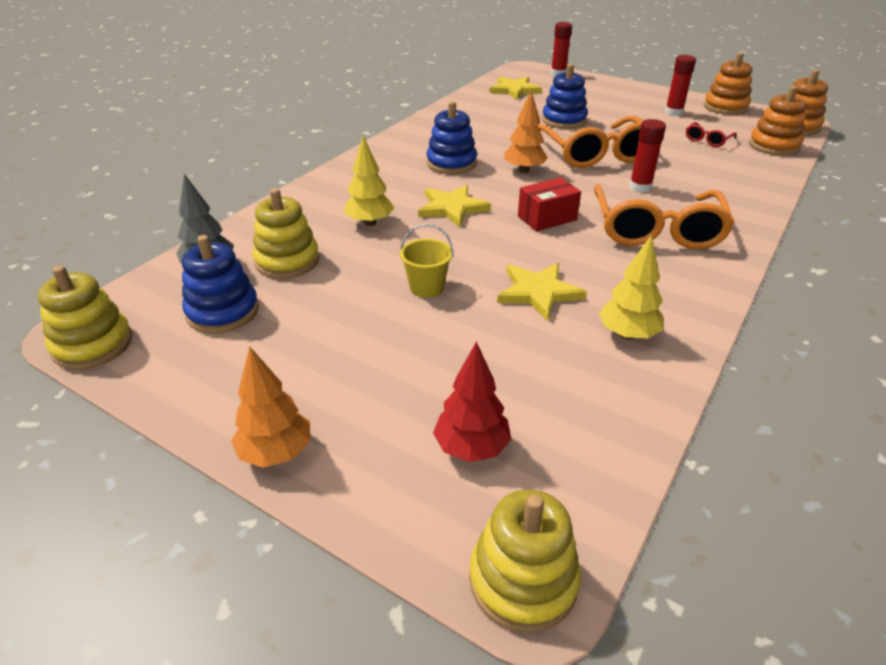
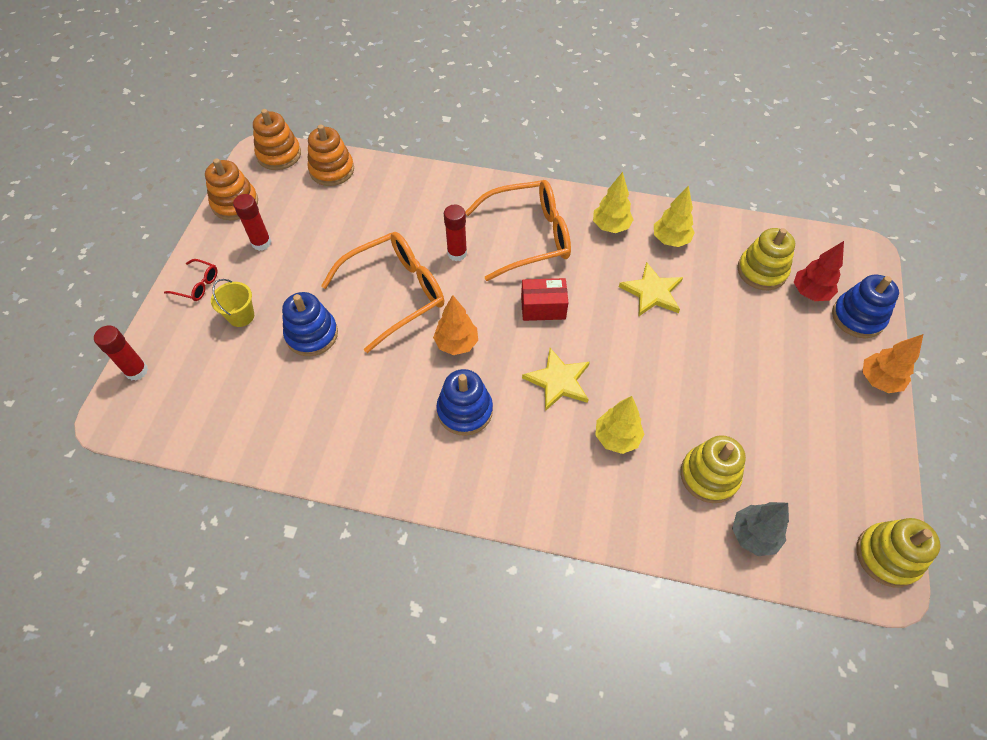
camera: 110 degrees left, 20 degrees up
(223, 312) = (796, 486): blue stacking toy -> blue stacking toy (857, 317)
(426, 287) = (685, 360): yellow bucket -> yellow bucket (241, 316)
(514, 90) = (215, 407): yellow star -> none
(523, 580) = (864, 256): yellow stacking toy -> yellow stacking toy (762, 271)
(547, 218) = (543, 307): red box -> red box turned 45 degrees counterclockwise
(664, 290) = (610, 226): none -> yellow tree
(707, 140) = (332, 214): red glasses -> red glasses (197, 285)

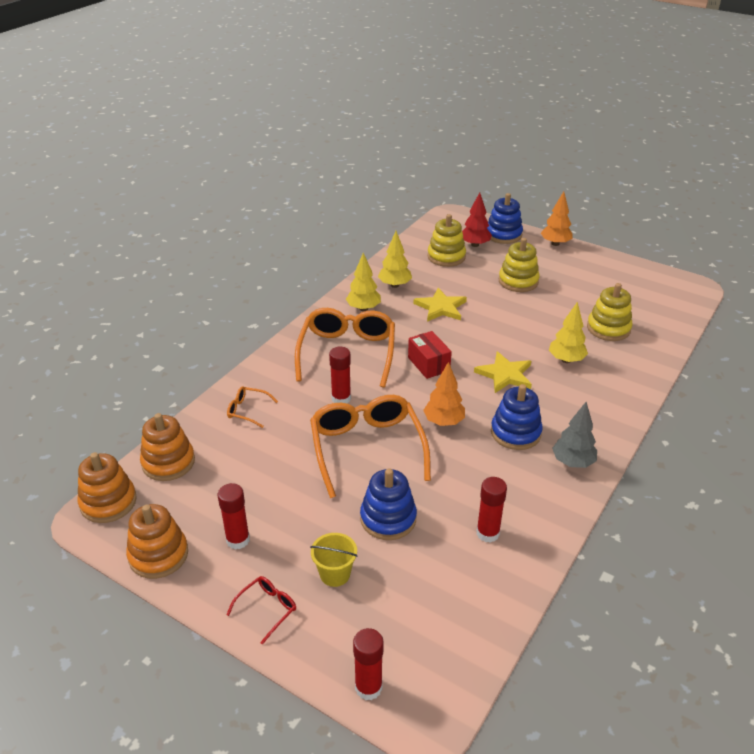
camera: 70 degrees left, 20 degrees down
(315, 416) = (487, 533): none -> red glue stick
(413, 194) = (247, 410): none -> orange glasses
(543, 307) = (428, 364): red box -> red box turned 45 degrees counterclockwise
(753, 535) = (656, 324): grey tree -> grey tree (572, 462)
(887, 556) = (679, 281): yellow stacking toy -> yellow stacking toy (518, 281)

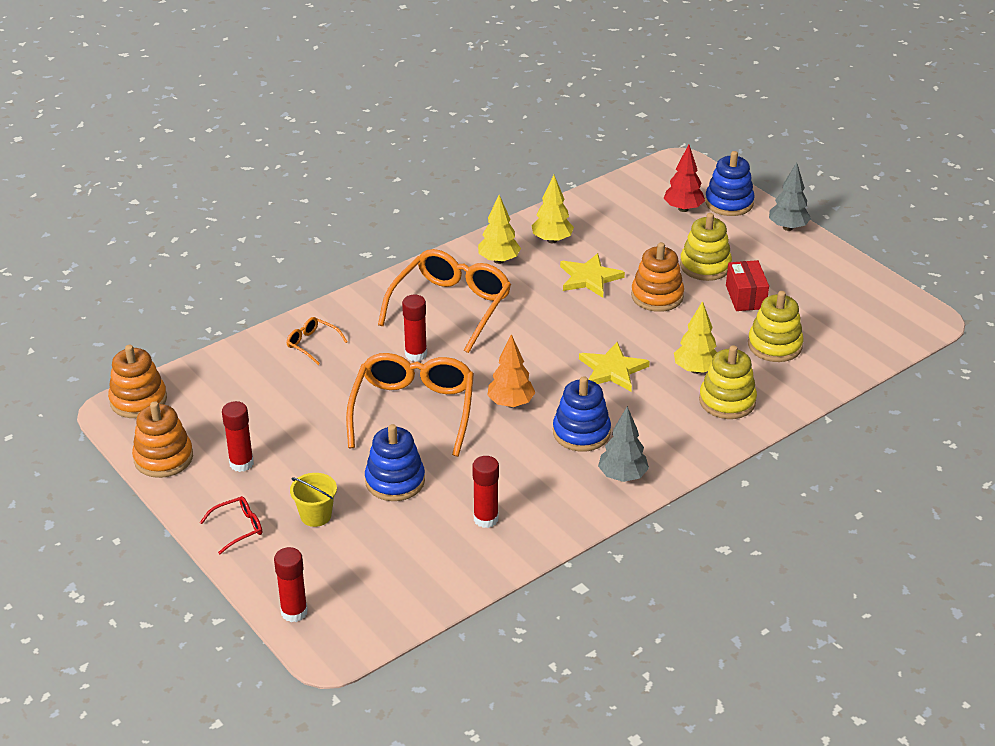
camera: 20 degrees right, 0 degrees up
(168, 462) = (210, 377): orange stacking toy -> orange stacking toy (657, 296)
(428, 364) = (533, 339): red box -> red box (745, 297)
(446, 257) = (637, 217): yellow stacking toy -> yellow stacking toy (727, 401)
(555, 243) = (787, 227): orange tree -> grey tree

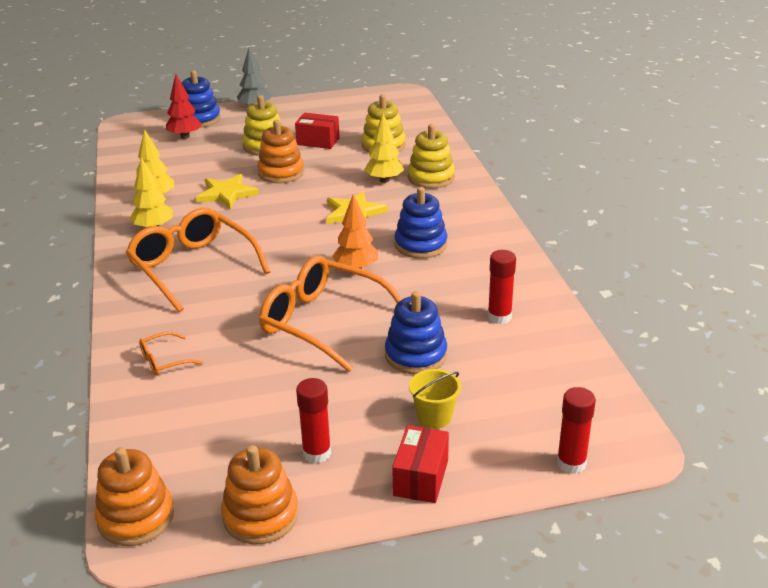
camera: 65 degrees left, 5 degrees down
(238, 528) = (421, 478): red glasses -> red box
(416, 354) = (242, 302): red glue stick -> none
(622, 476) = (487, 240): grey tree -> none

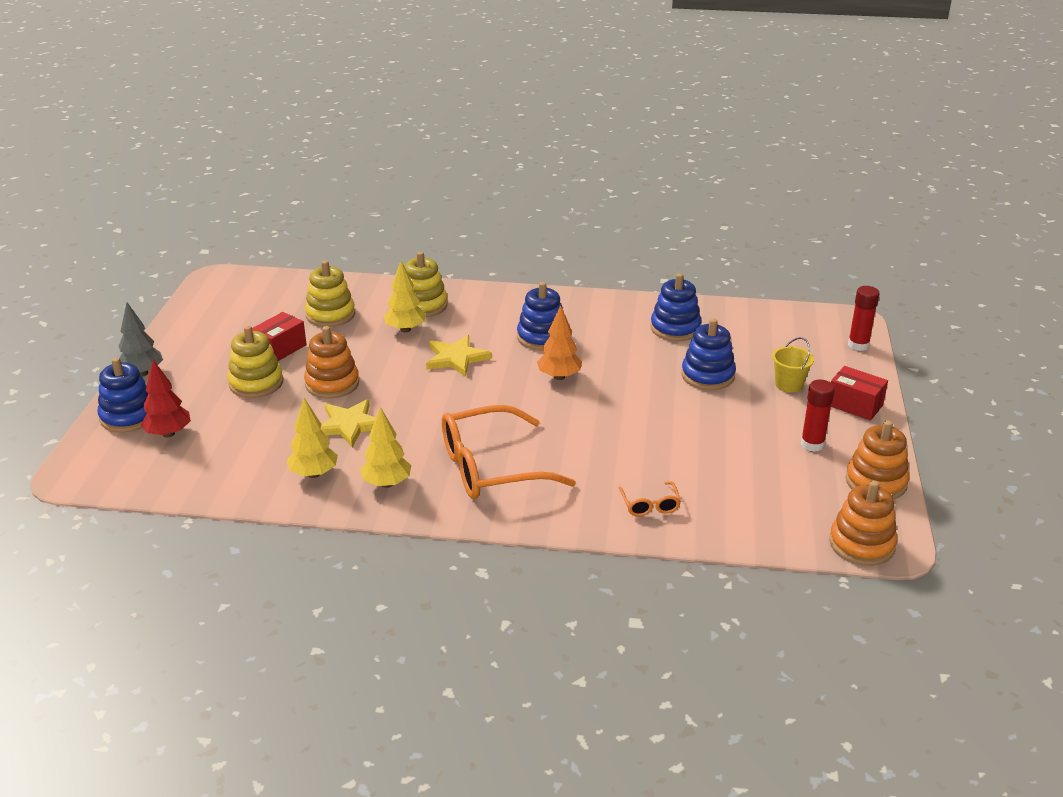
camera: 70 degrees left, 0 degrees up
(323, 322) = (635, 409): orange glasses -> none
(499, 317) = (675, 328): red glue stick -> blue stacking toy

